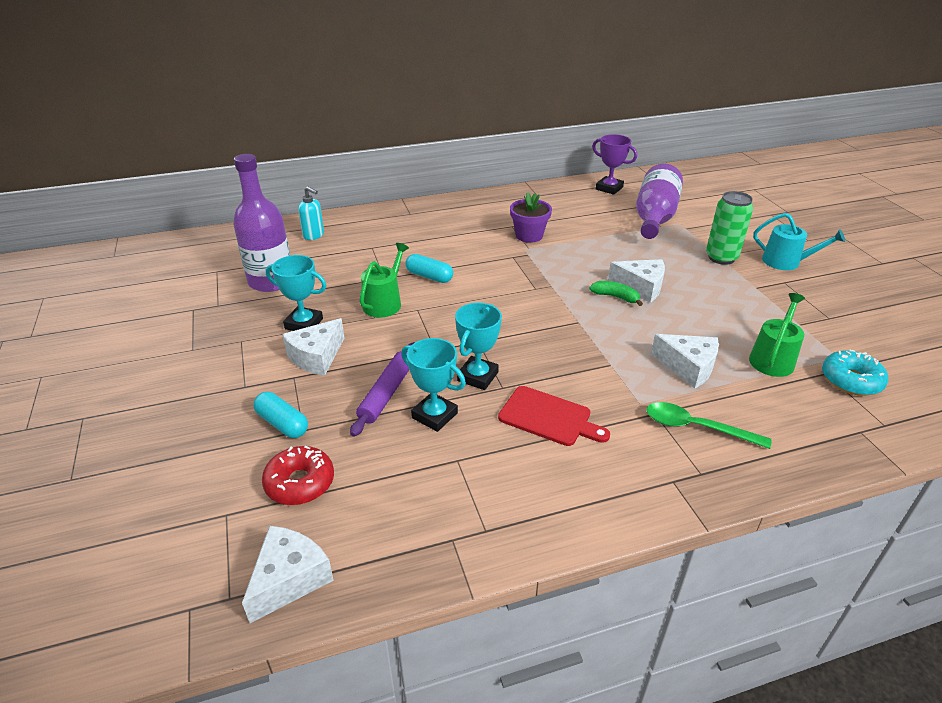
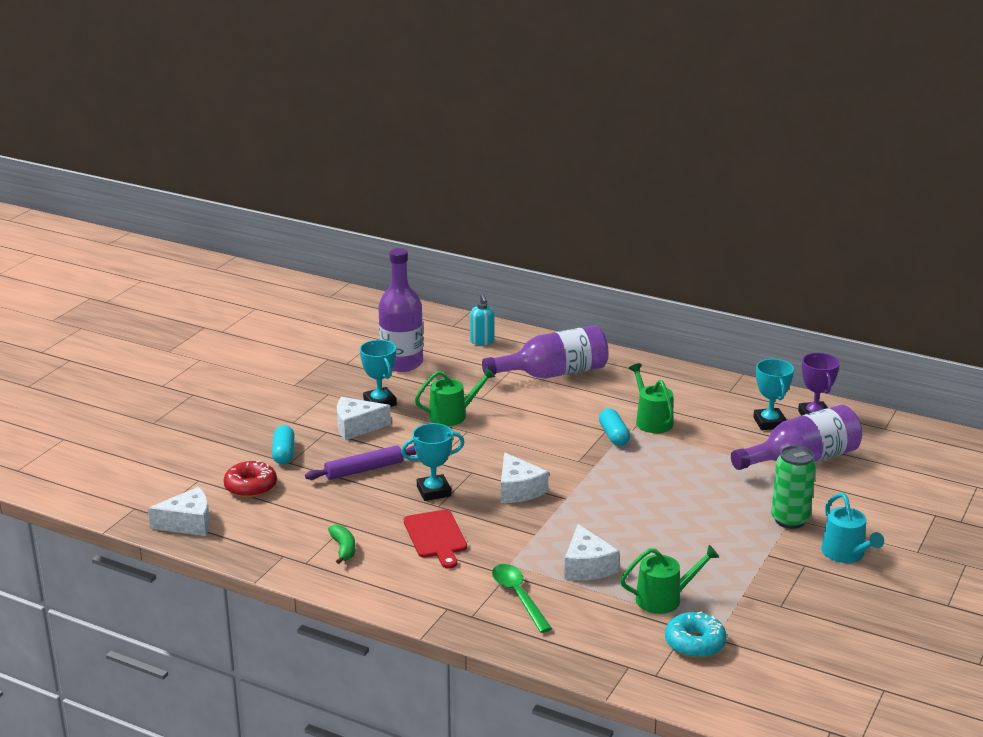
camera: 45 degrees right, 10 degrees down
(407, 234) = (554, 373): none -> purple bottle
(429, 276) = (514, 413): turquoise capsule -> turquoise capsule (613, 435)
(434, 415) = (371, 497): turquoise trophy -> turquoise trophy (769, 423)
(529, 235) = (652, 421): purple flower pot -> green watering can
(615, 297) = (629, 498): green banana -> green banana (343, 549)
(641, 287) = (665, 503): white cheese -> white cheese (518, 490)

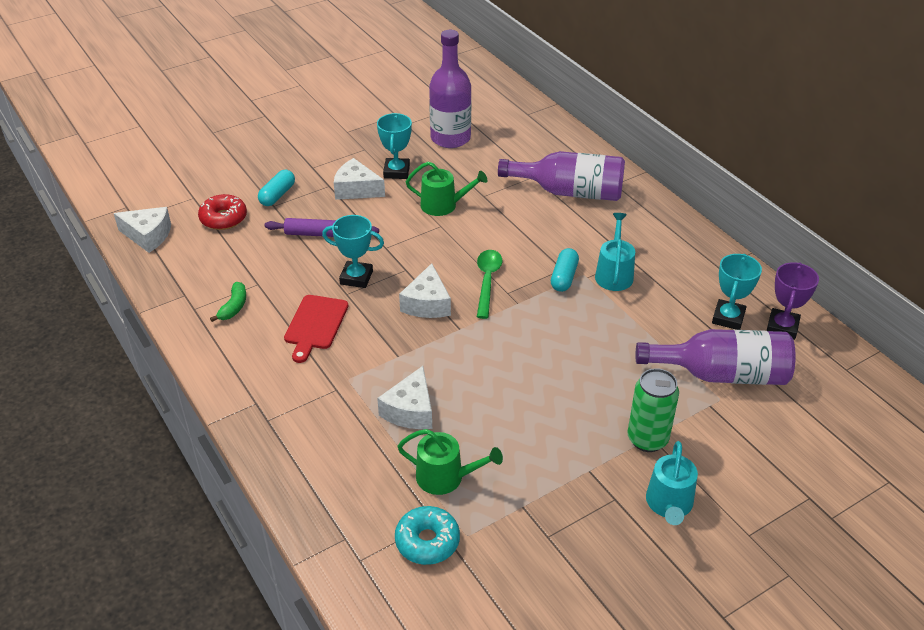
camera: 30 degrees right, 15 degrees up
(482, 341) = (537, 138): turquoise soap dispenser -> none
(518, 596) = (323, 417): green spoon -> green spoon (487, 281)
(652, 421) = (614, 274): green watering can -> turquoise watering can

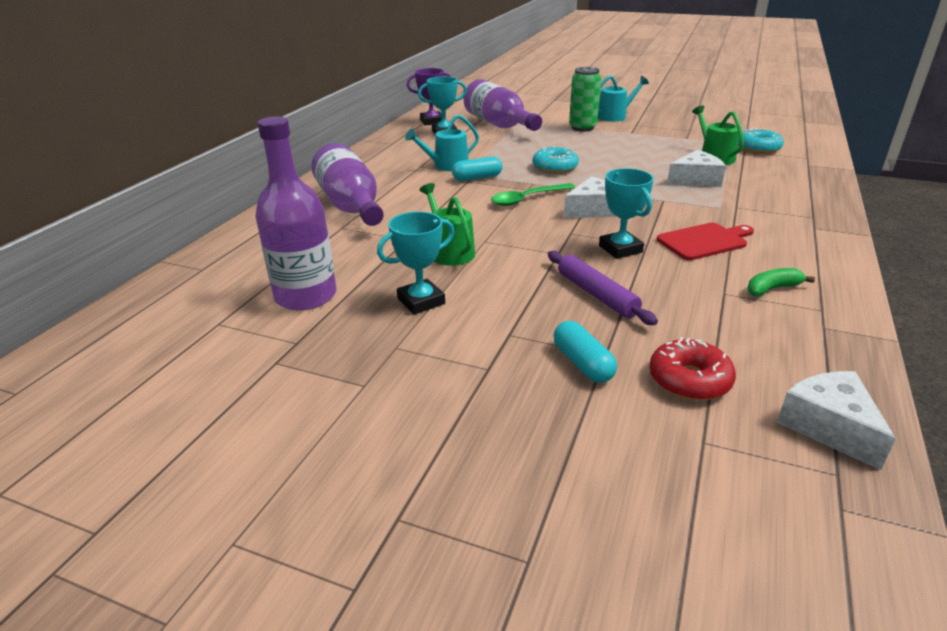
camera: 125 degrees left, 10 degrees down
(277, 195) = (582, 363): turquoise capsule -> turquoise capsule turned 75 degrees clockwise
(356, 189) = (490, 311): white cheese -> none
(539, 337) = (555, 168): none -> turquoise donut

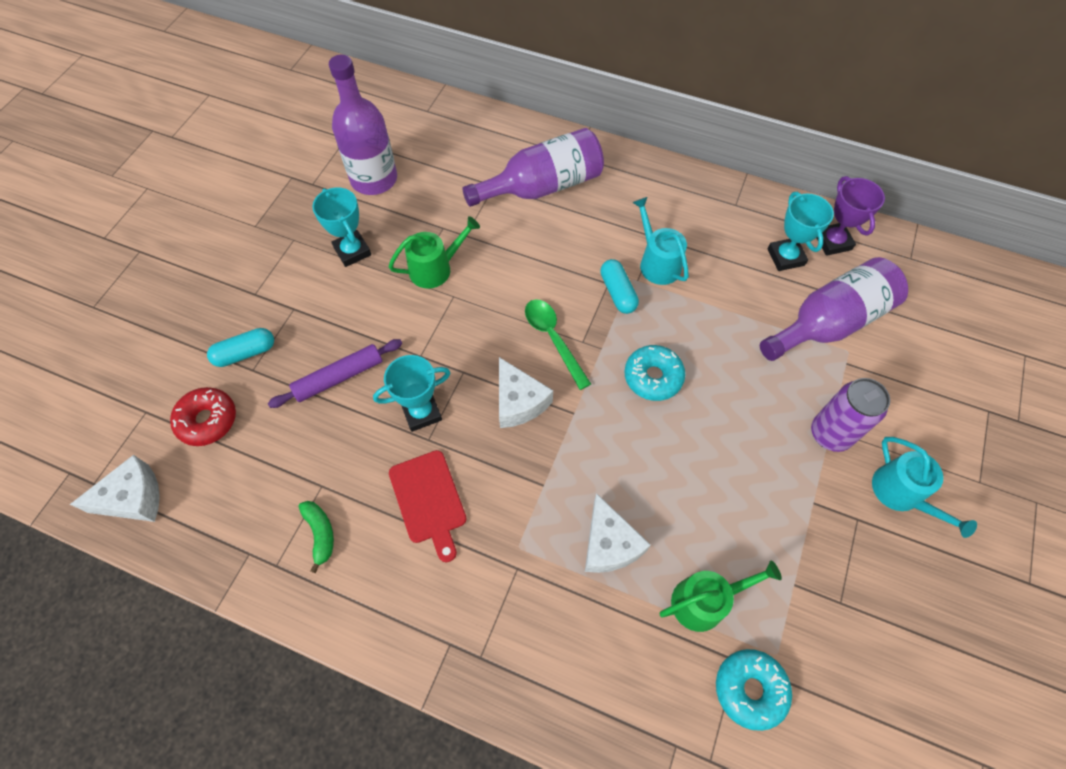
camera: 90 degrees right, 30 degrees up
(582, 128) = (830, 434): green can -> purple can

